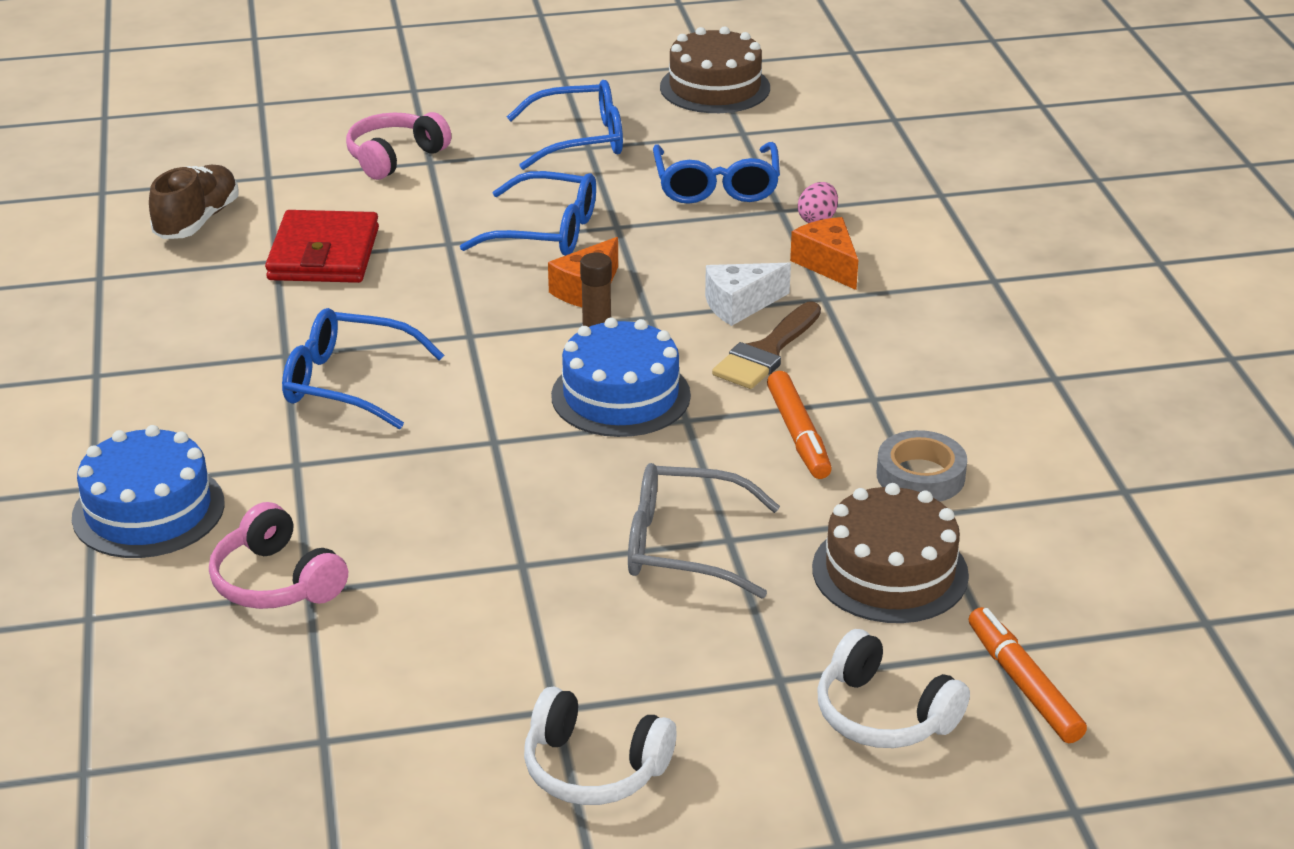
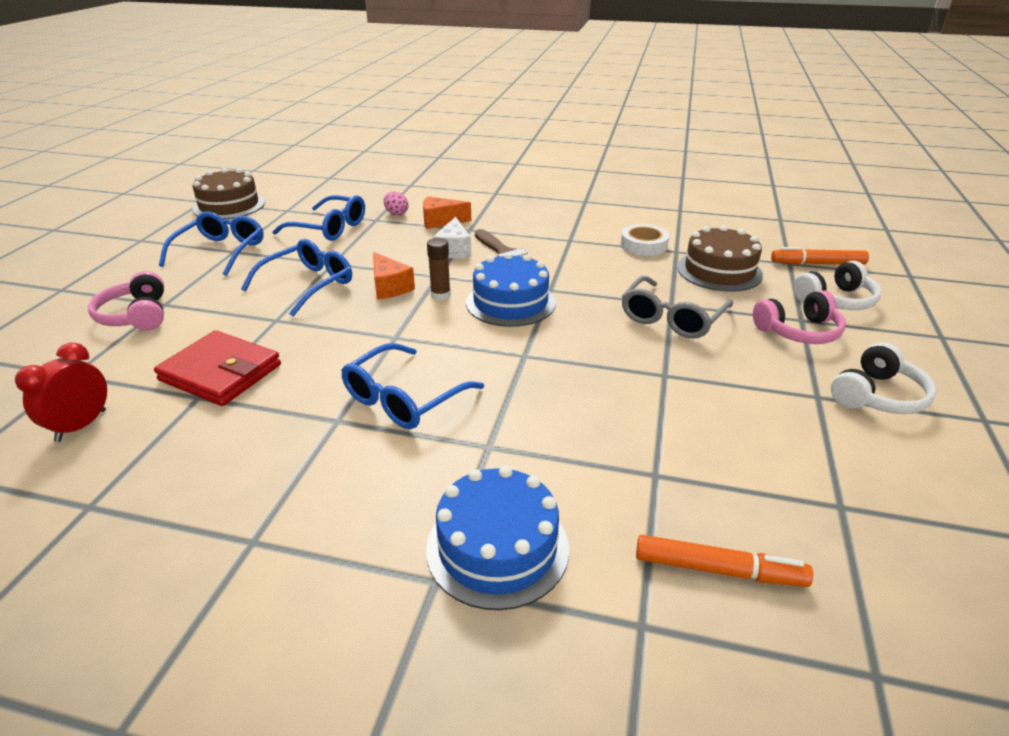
camera: 65 degrees left, 0 degrees up
(197, 221) = (81, 425): brown shoe -> red clock
(276, 582) = (637, 489): pink headphones -> pink headphones (798, 331)
(798, 434) = (588, 264): orange marker -> orange marker (718, 570)
(920, 476) = (643, 245): grey tape -> white tape

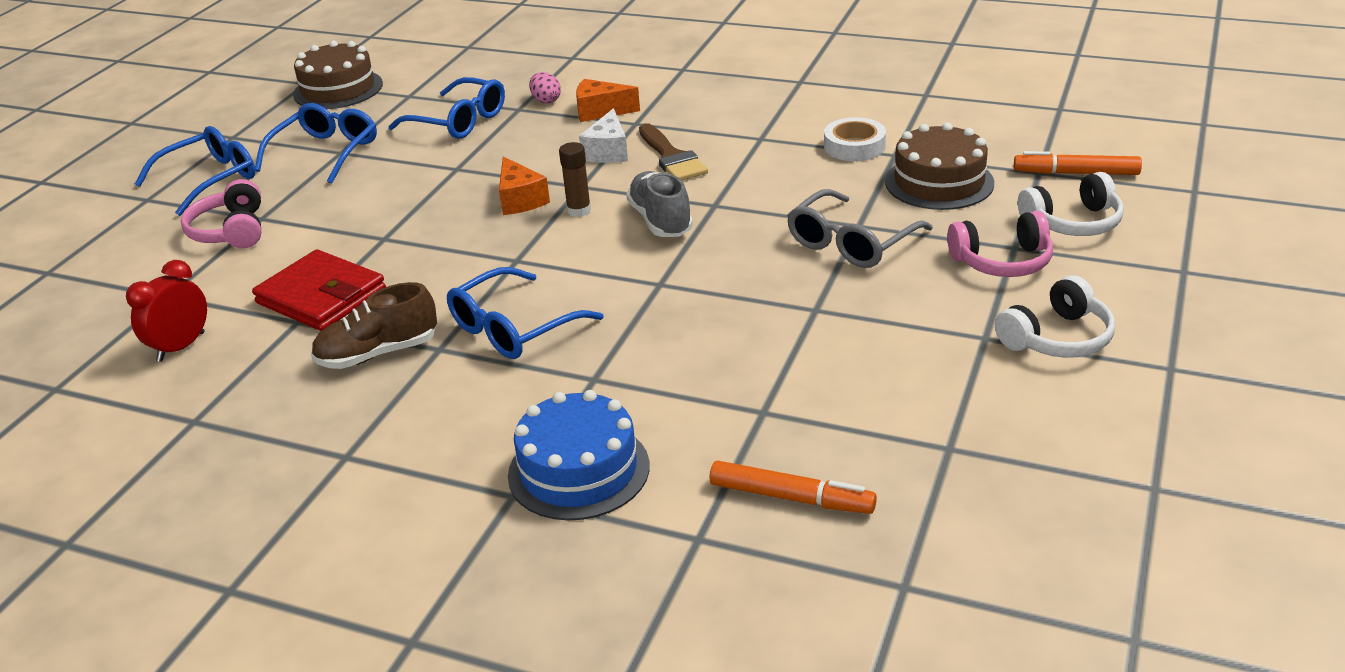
camera: 10 degrees right, 0 degrees up
(278, 427) = (378, 353): none -> brown shoe
(308, 284) = (425, 196): blue glasses -> blue glasses (210, 179)
(510, 302) = (660, 221): blue cake -> grey shoe

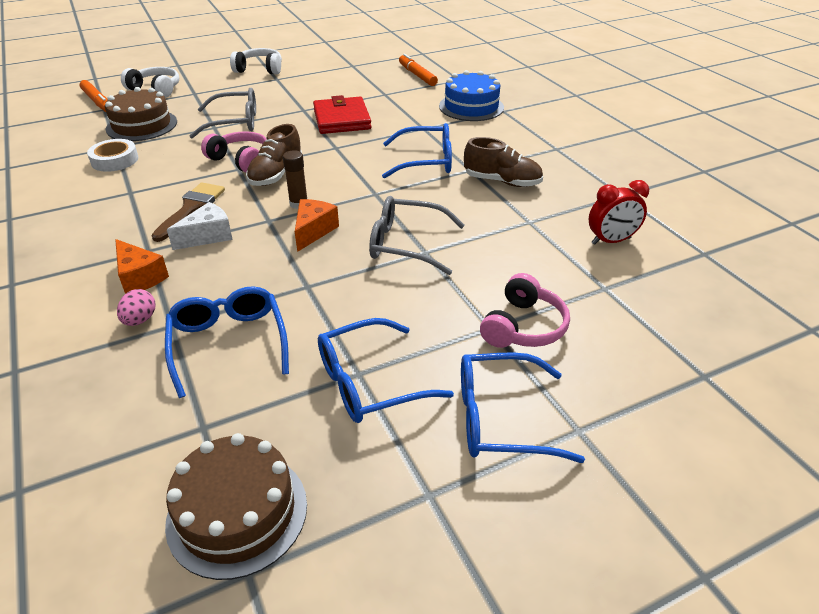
camera: 140 degrees left, 5 degrees up
(321, 296) = (502, 230): red wallet -> red wallet (342, 119)
(411, 234) = (406, 244): none -> grey glasses
(660, 221) = (276, 174): grey shoe -> brown shoe
(1002, 262) = (211, 91): pink headphones -> pink headphones (241, 160)

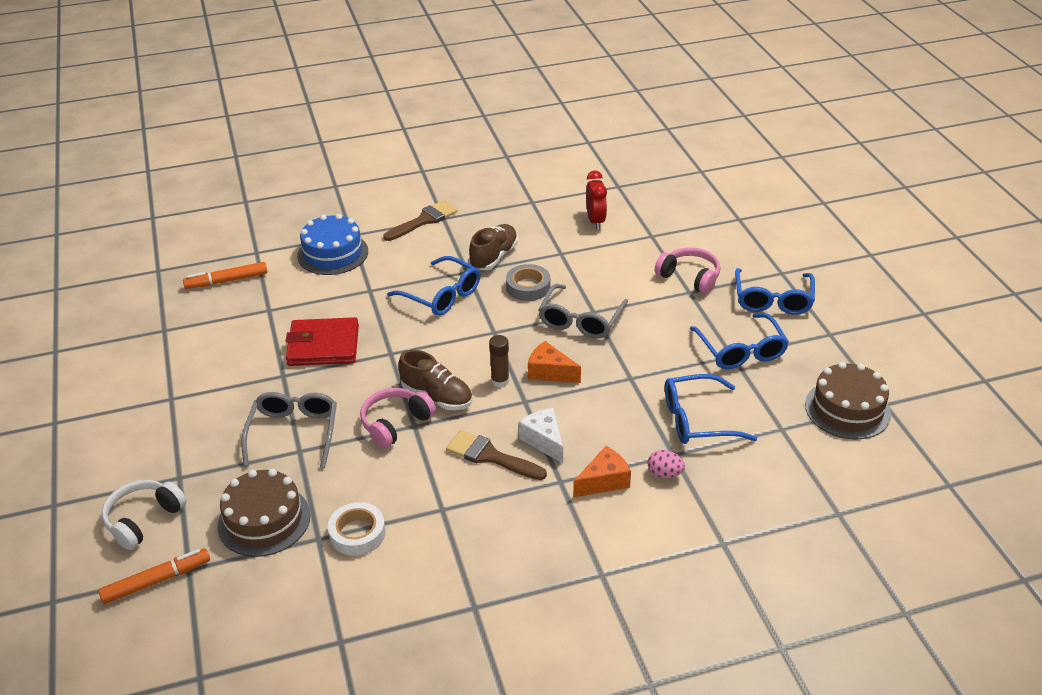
camera: 80 degrees left, 0 degrees up
(259, 69) = (127, 415): white headphones -> none
(426, 161) = (442, 295): blue glasses -> blue glasses turned 120 degrees clockwise
(457, 206) = (528, 287): none -> grey tape
(546, 139) = (424, 220): none -> brown brush

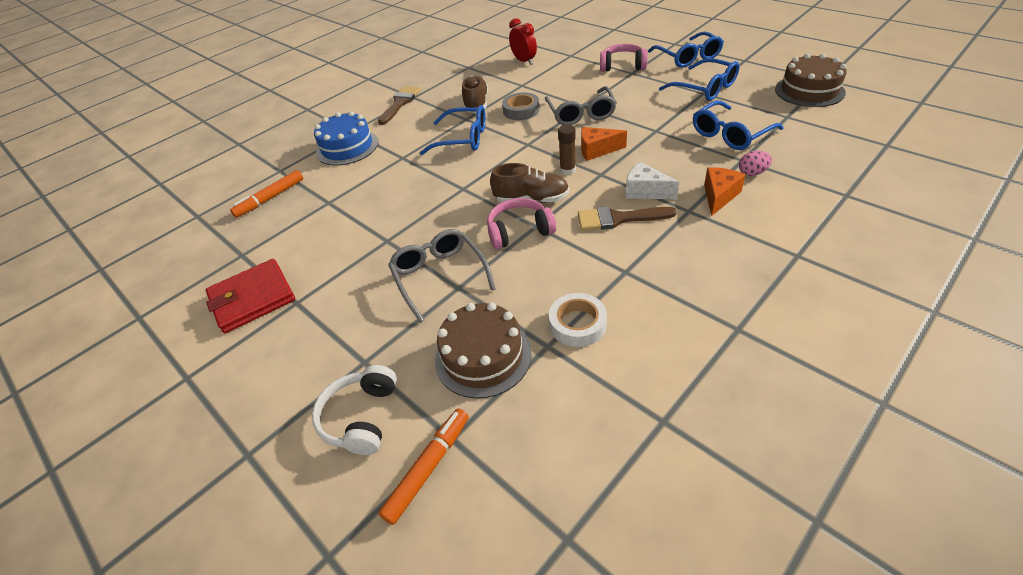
camera: 25 degrees left, 5 degrees up
(323, 346) = (401, 206): red wallet -> red wallet (252, 299)
(395, 424) = (519, 231): pink headphones -> pink headphones turned 60 degrees clockwise

